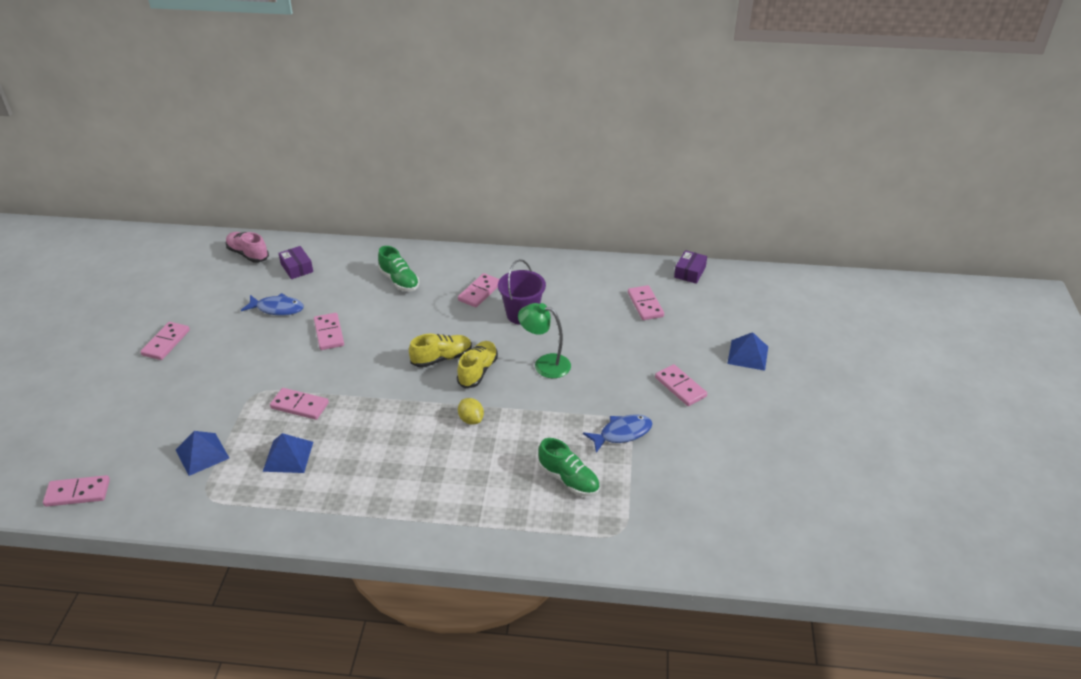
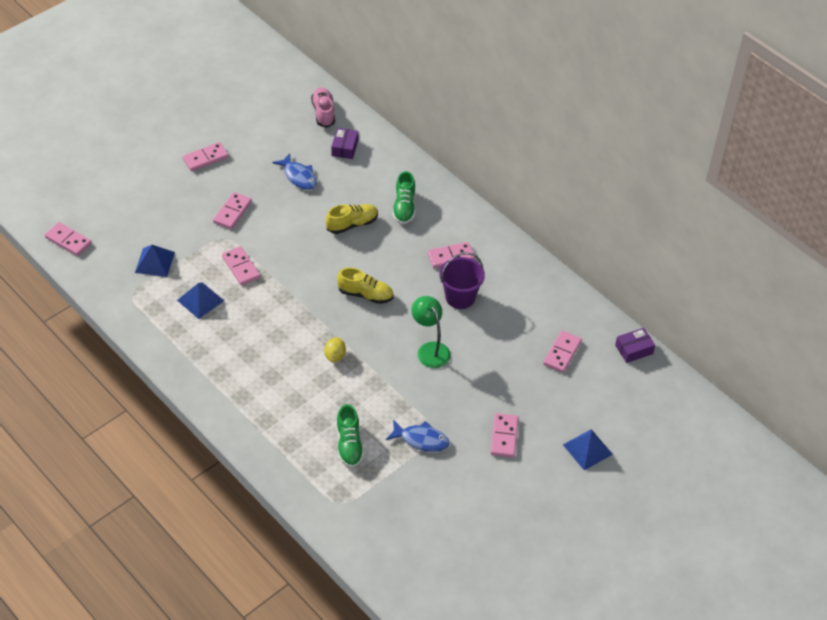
camera: 40 degrees right, 10 degrees up
(329, 333) = (312, 221): pink domino -> pink domino (232, 212)
(478, 371) = (378, 322): yellow shoe -> yellow shoe (352, 224)

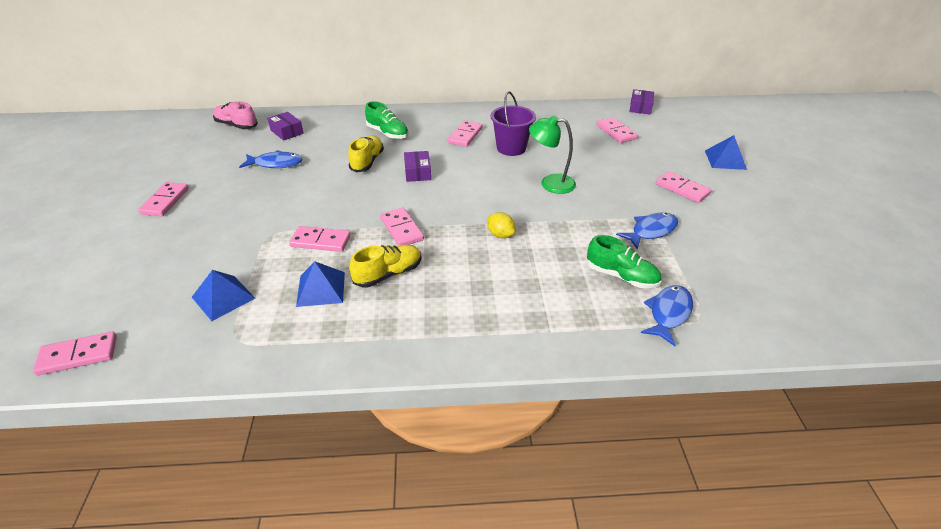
camera: 50 degrees left, 10 degrees down
(232, 212) = (250, 215): pink domino -> pink domino (401, 229)
(331, 485) = (668, 313): none -> blue fish
(365, 294) = (451, 188): yellow shoe -> yellow shoe (388, 274)
(367, 262) = (417, 172): none -> purple box

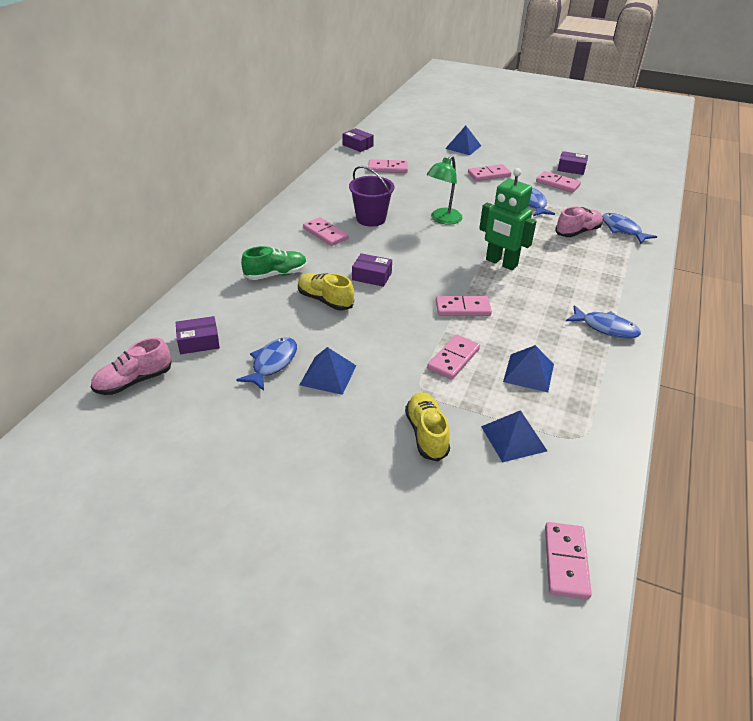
camera: 65 degrees left, 0 degrees up
(165, 201) = (287, 469): pink domino -> pink domino (557, 184)
(272, 189) = (328, 375): none -> blue pyramid
(388, 274) = (525, 331): yellow shoe -> yellow shoe (426, 434)
(429, 330) = (605, 328): none -> blue fish
(500, 235) = (501, 263): yellow lemon -> green robot
(621, 276) = (577, 232): green shoe -> pink shoe
(784, 244) = (571, 168): none -> purple box

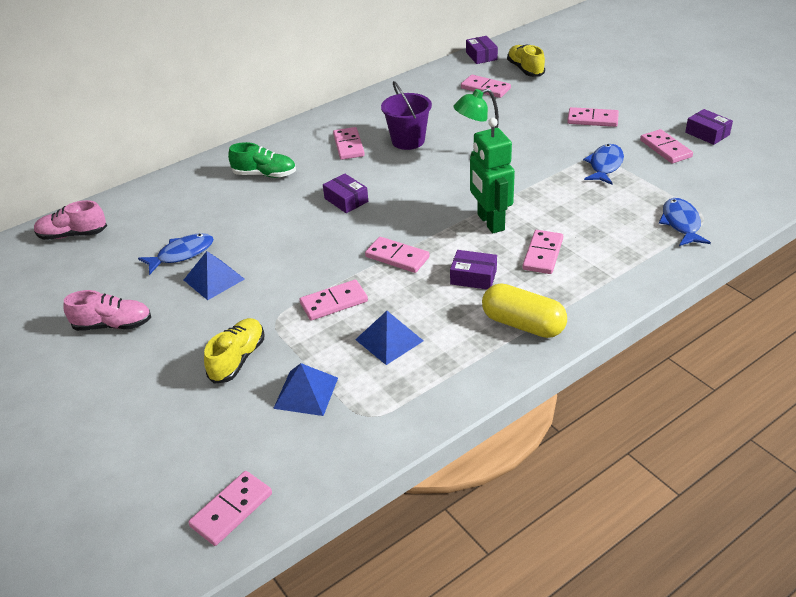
camera: 35 degrees right, 0 degrees up
(199, 342) = (146, 217): purple box -> purple box (473, 277)
(325, 300) = (281, 211): yellow shoe -> yellow shoe (525, 69)
(463, 147) = (600, 80): blue pyramid -> none
(562, 275) = (542, 254): none -> pink domino
(577, 232) = (620, 211): pink shoe -> pink shoe (113, 325)
(605, 328) = (523, 324): blue fish -> yellow capsule

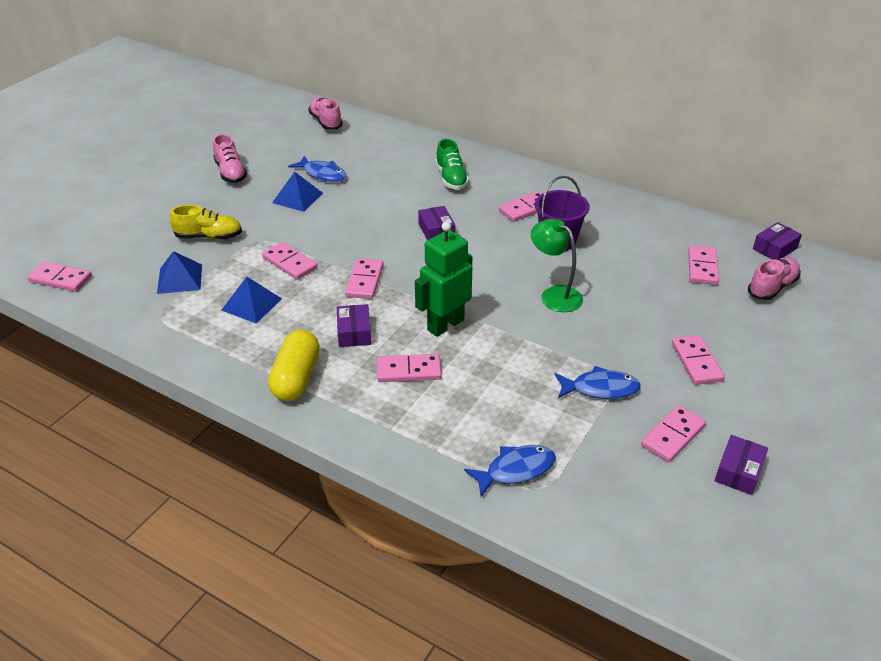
camera: 65 degrees right, 0 degrees up
(346, 200) = (436, 231): purple box -> purple box turned 45 degrees counterclockwise
(525, 69) = (772, 287): yellow shoe -> pink shoe

